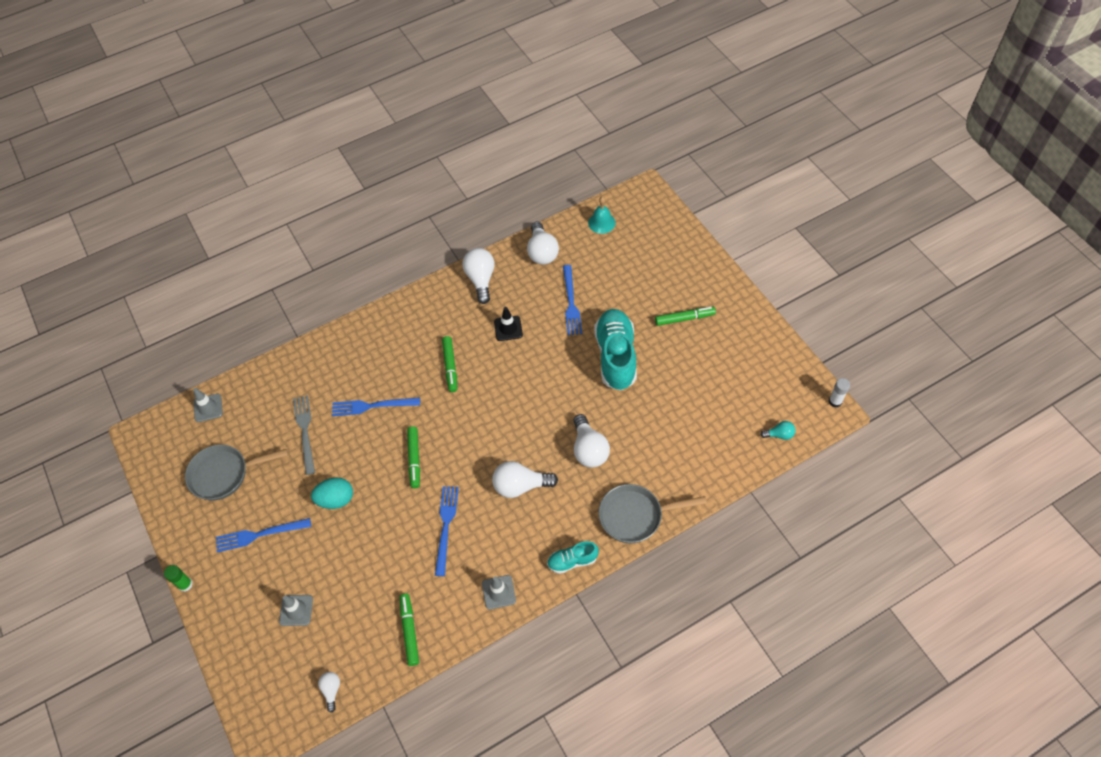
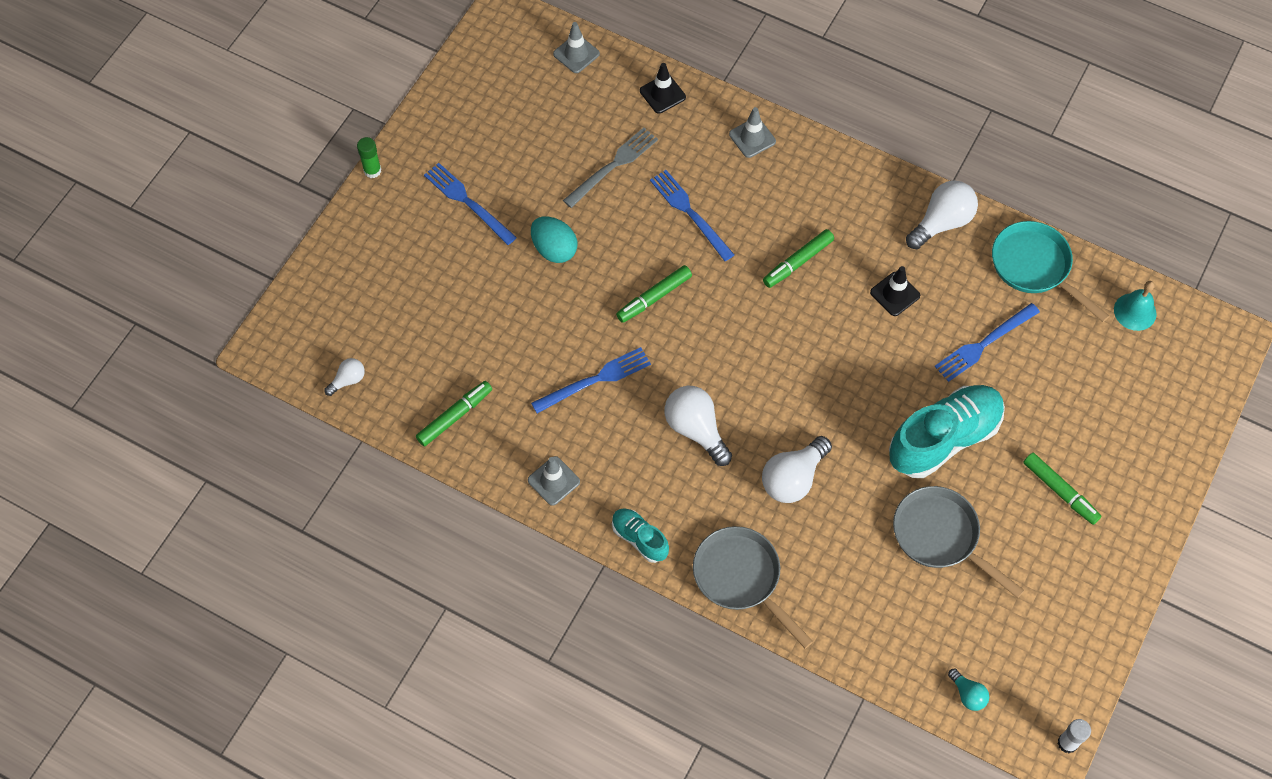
camera: 55 degrees right, 5 degrees up
(224, 474) = (512, 122): grey pan -> grey pan (940, 537)
(278, 375) = (662, 94): none -> black traffic cone
(296, 610) = (409, 292): grey traffic cone -> grey traffic cone (752, 138)
(542, 252) = (1035, 267): white light bulb -> turquoise pan

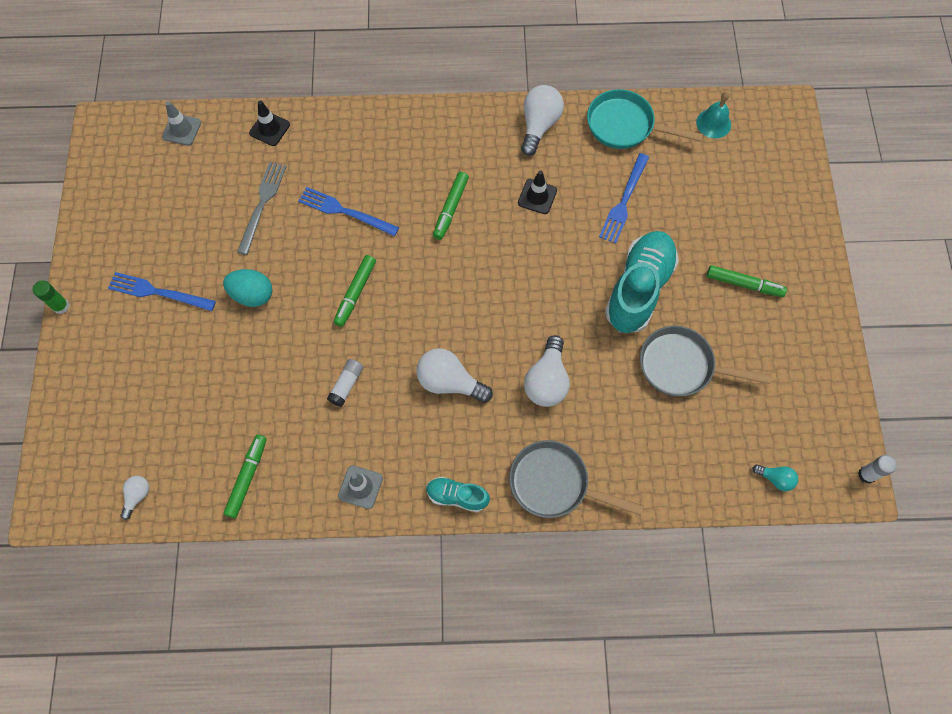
camera: 30 degrees left, 5 degrees up
(595, 380) = (346, 385): blue fork -> white glue stick
(752, 138) = (359, 130): grey traffic cone -> none

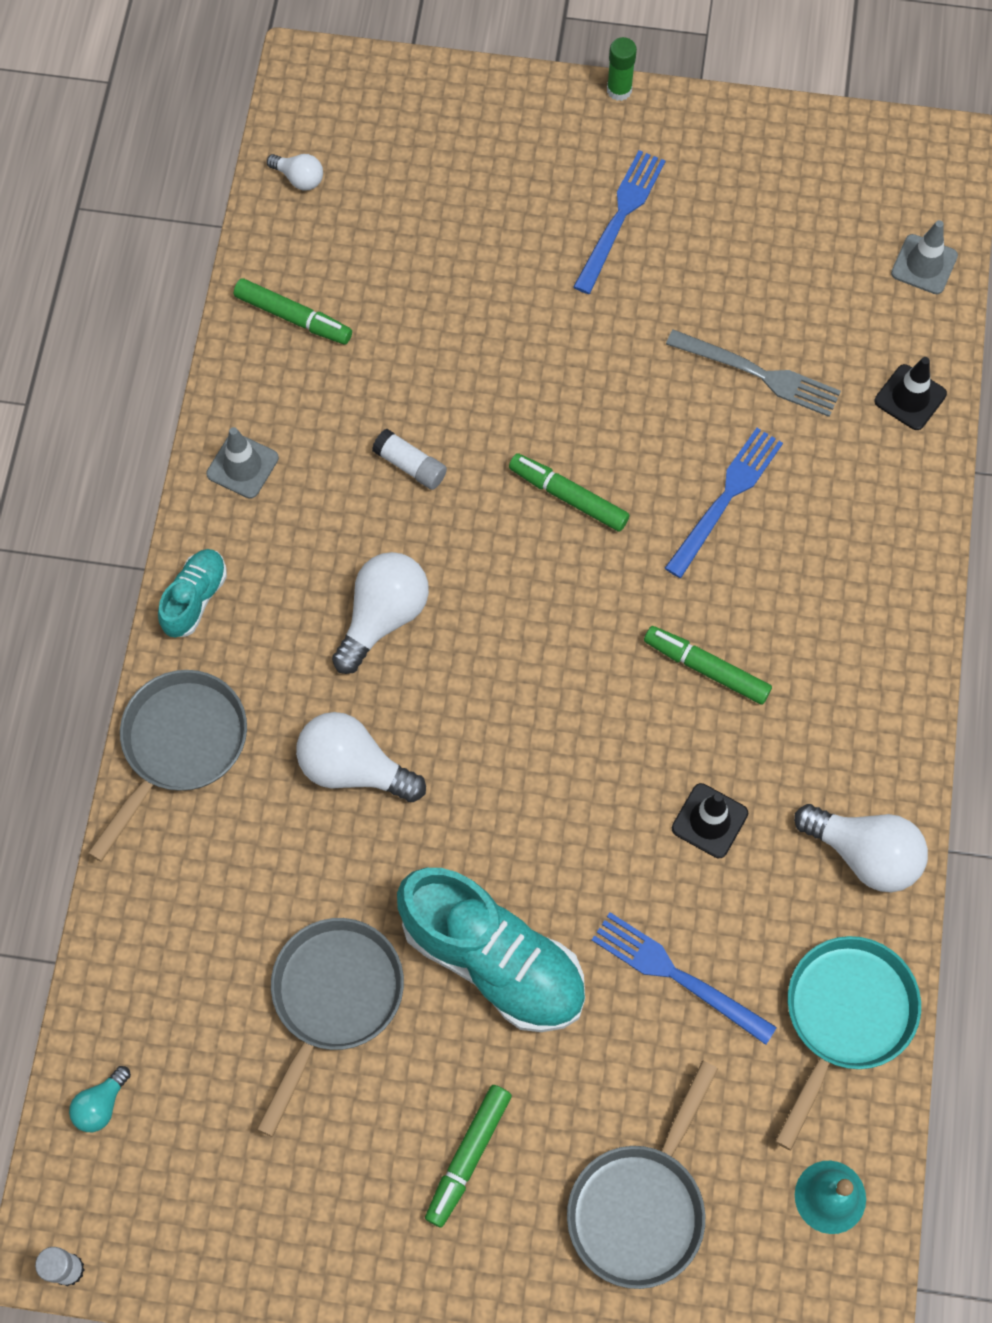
camera: 100 degrees right, 0 degrees up
(252, 295) = (592, 347): turquoise egg -> none
(743, 202) = (640, 1206): none -> grey pan

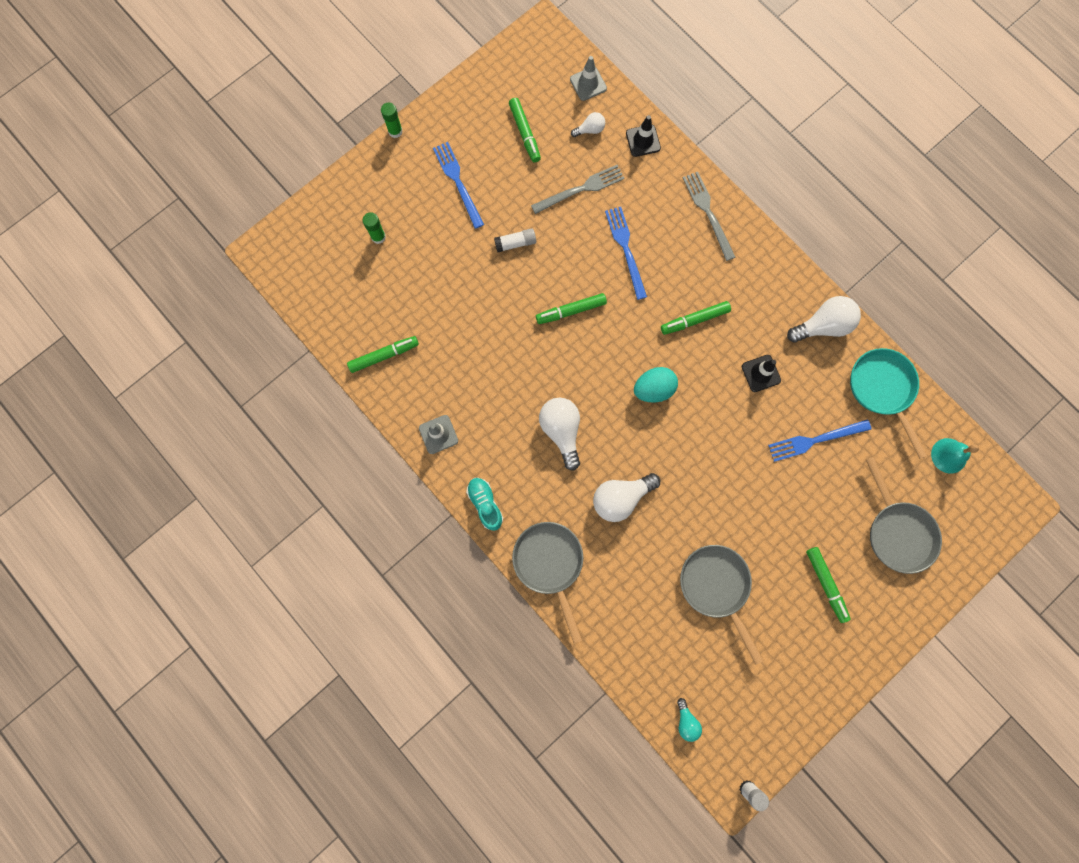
camera: 50 degrees left, 10 degrees up
(299, 178) = (315, 298): white light bulb -> white light bulb (590, 130)
(410, 465) = (500, 363): white glue stick -> white glue stick (515, 243)
(452, 184) = (378, 237): none -> green glue stick
(493, 960) = (751, 508): turquoise shoe -> none
(552, 691) = (653, 389): none -> turquoise egg
(771, 243) = (525, 133): none -> green marker
(886, 565) = (708, 213): none -> grey fork

